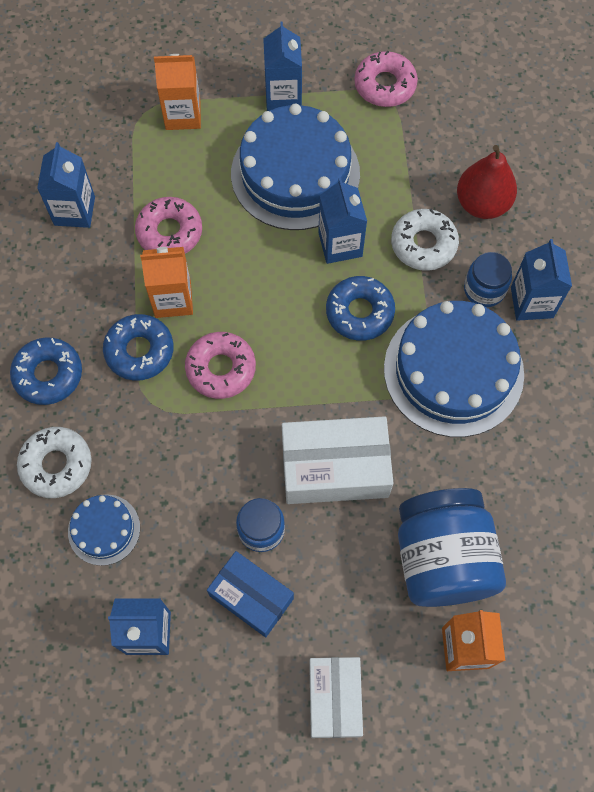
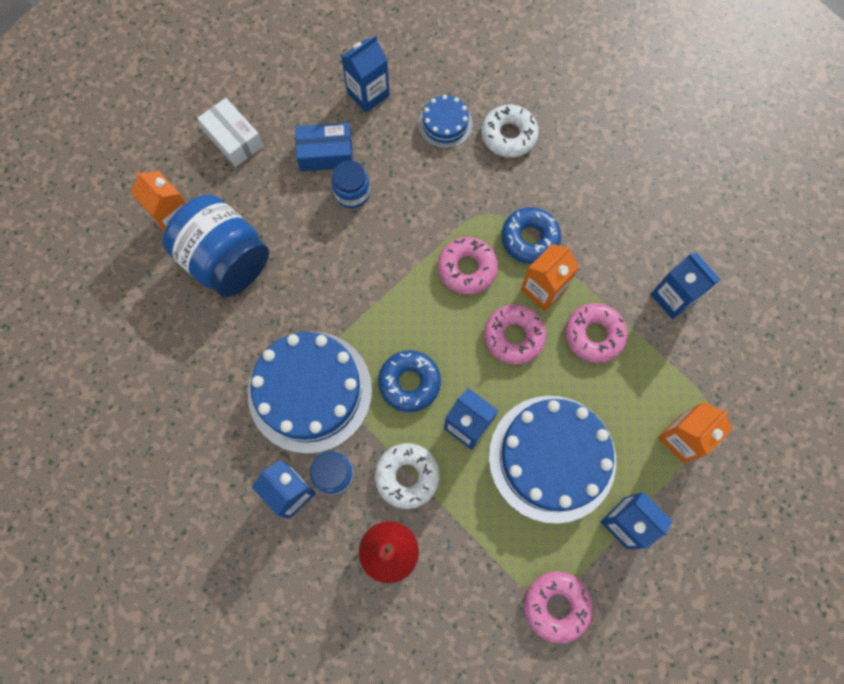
camera: 140 degrees right, 5 degrees up
(48, 374) = (570, 180): blue donut -> none
(236, 281) = (514, 336): none -> pink donut
(335, 468) = (338, 263): white box -> none

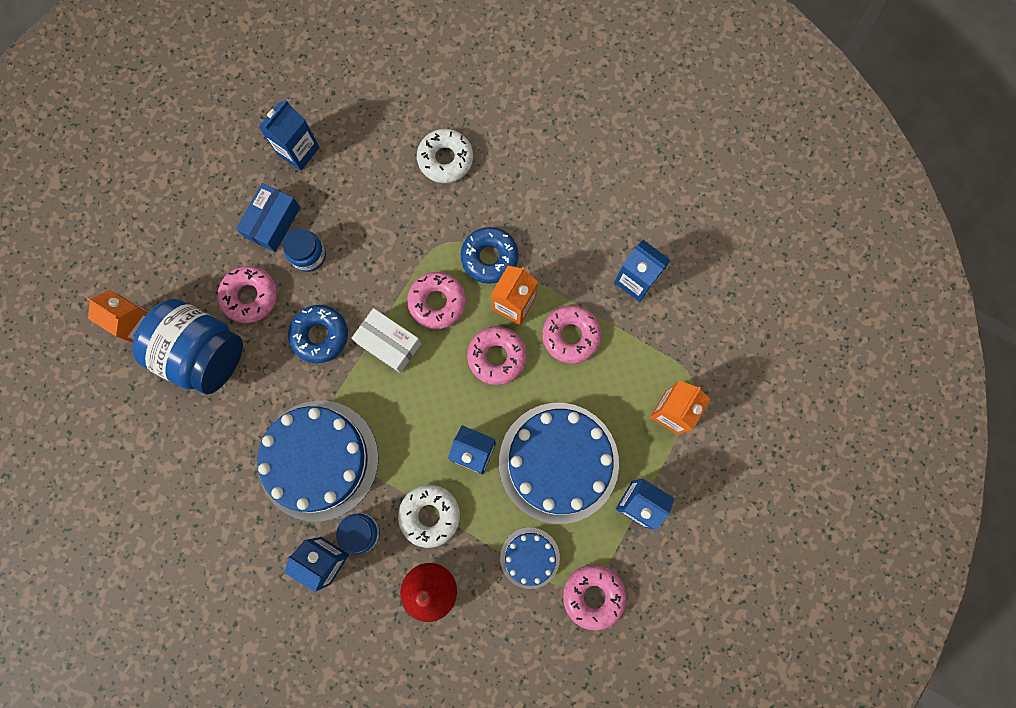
camera: 15 degrees left, 5 degrees up
(234, 139) = (177, 230): white box -> white box (389, 343)
(285, 217) = (250, 296): none -> pink donut
(326, 153) = (272, 222): blue box -> blue box turned 45 degrees counterclockwise
(409, 383) = (410, 427): blue donut -> blue donut (320, 335)
(445, 124) = (381, 163): blue cake -> blue cake (530, 557)

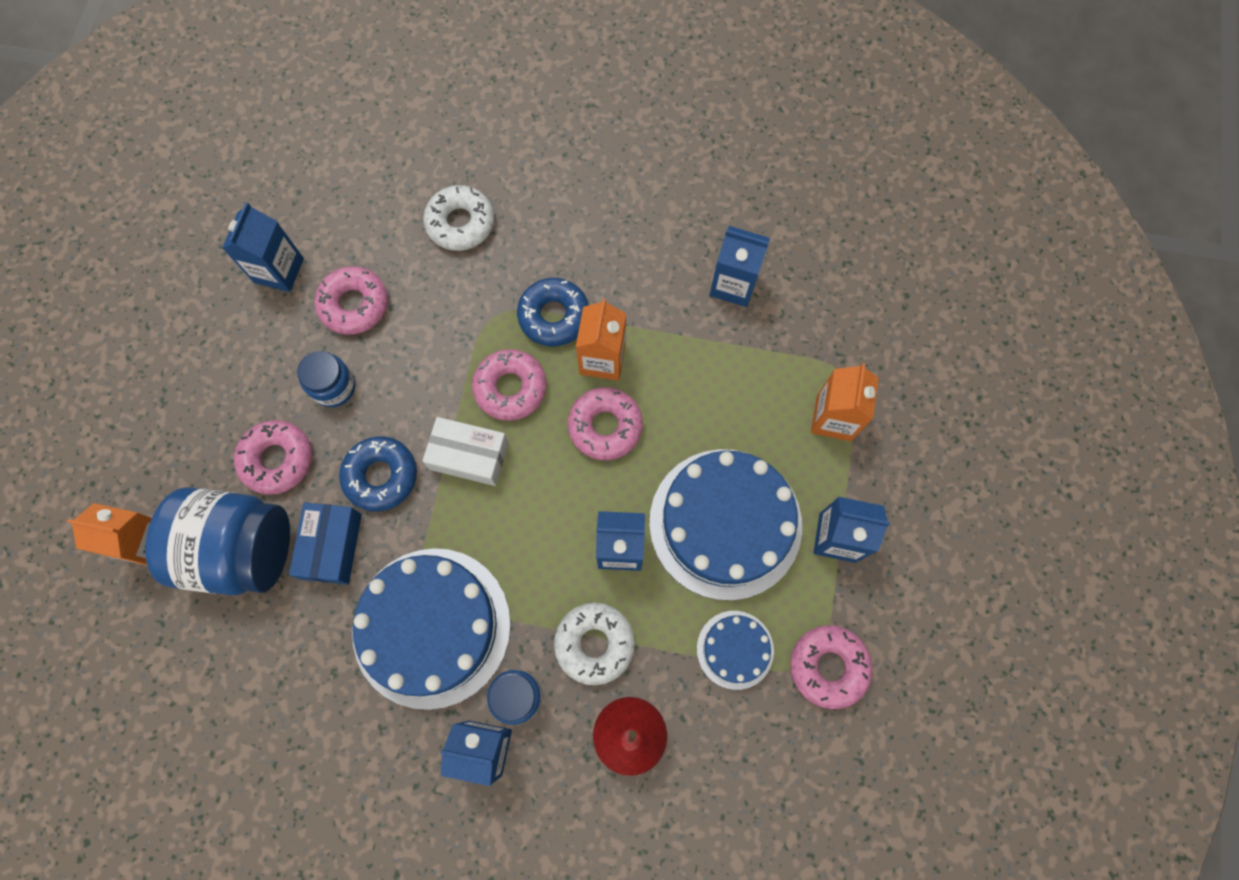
camera: 20 degrees left, 5 degrees down
(272, 222) = (275, 363): blue box -> blue box (331, 546)
(571, 336) = (683, 372): pink donut -> pink donut (354, 304)

